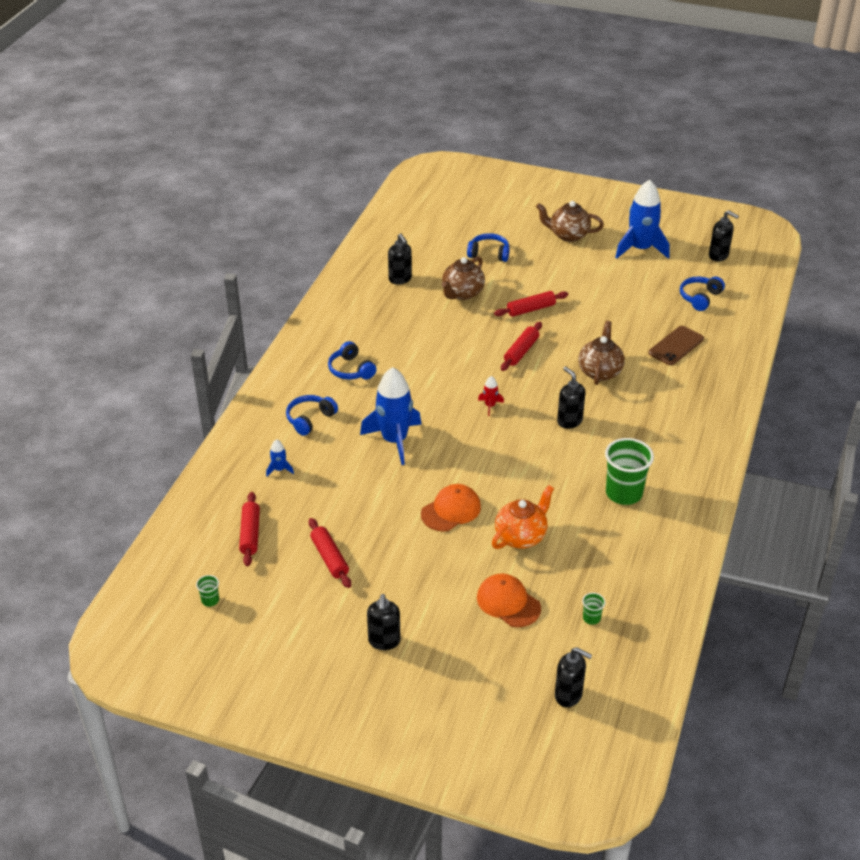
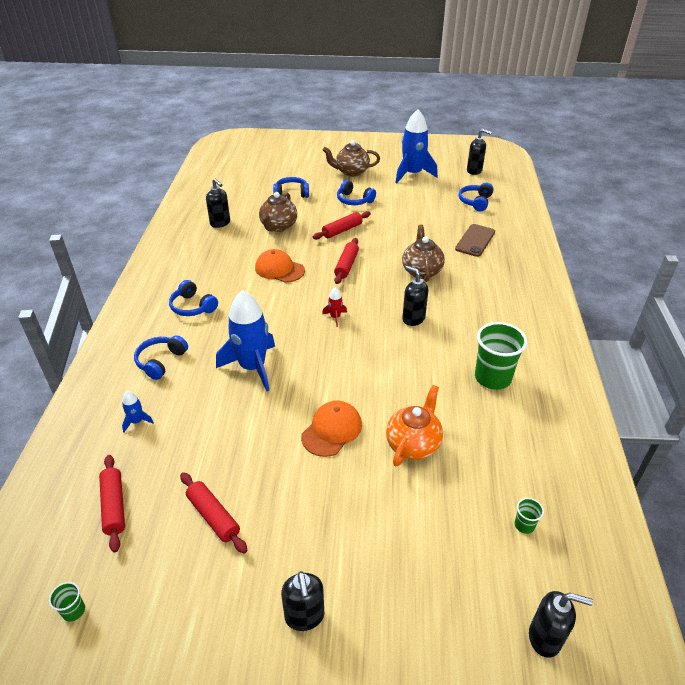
camera: 15 degrees left, 0 degrees up
(508, 602) = (429, 527): orange cap -> orange cap (279, 269)
(558, 273) = (354, 200): none -> blue headphones

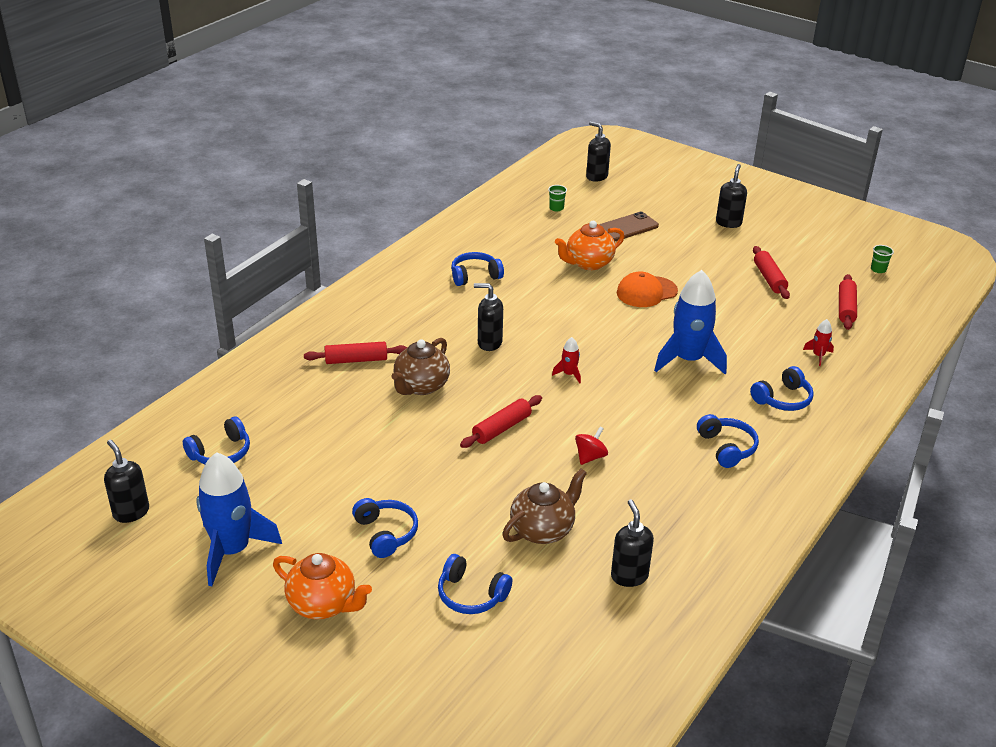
camera: 150 degrees left, 5 degrees down
(137, 421) = (818, 356): blue rocket -> red rocket
(279, 269) = (590, 457): orange cap -> red spinning top
(342, 230) = (458, 483): red rolling pin -> red rolling pin (356, 360)
(351, 172) = (323, 604): brown teapot -> orange teapot
(413, 319) = (489, 343): black soap dispenser -> black soap dispenser turned 120 degrees clockwise
(475, 240) = (308, 397): brown phone -> brown phone (626, 227)
(492, 378) = (475, 276): green cup -> blue headphones

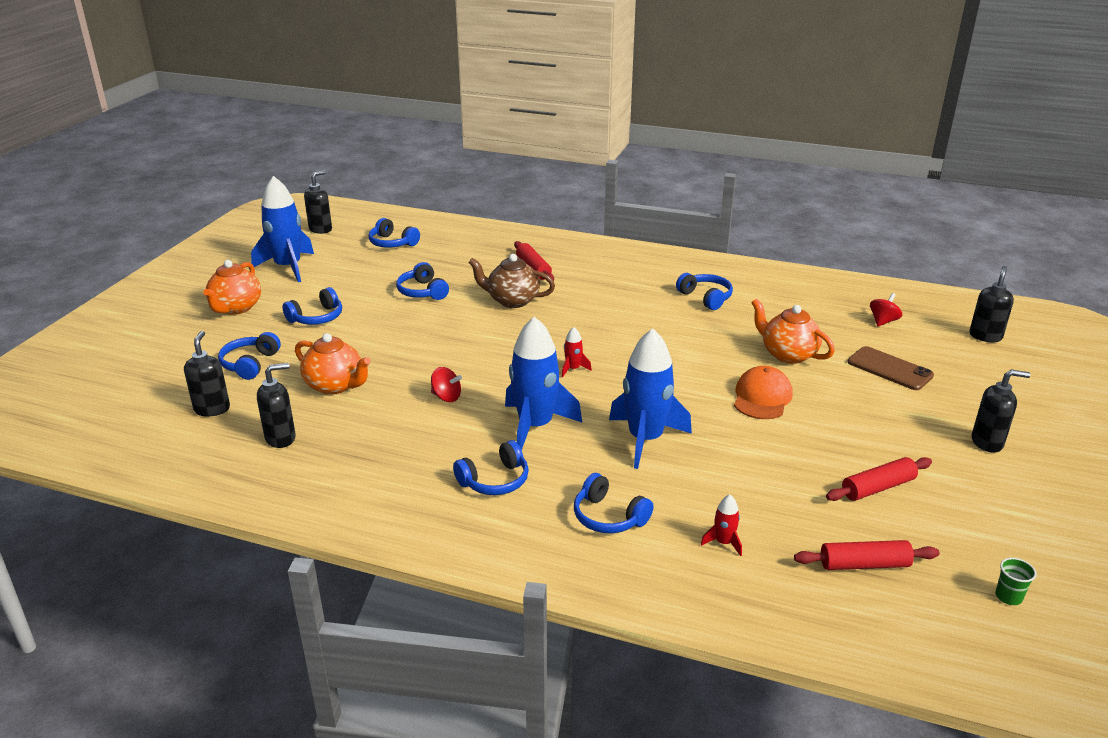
camera: 75 degrees right, 5 degrees down
(366, 444) = (422, 292): none -> blue headphones
(489, 343) = (598, 321): black soap dispenser -> black soap dispenser (212, 409)
(501, 428) = (470, 346): red rolling pin -> none
(543, 530) = (335, 385): brown teapot -> orange teapot
(556, 208) = (883, 321): green cup -> red spinning top
(646, 292) = (762, 397): orange cap -> orange cap turned 60 degrees clockwise
(654, 412) = (535, 426): none -> blue rocket

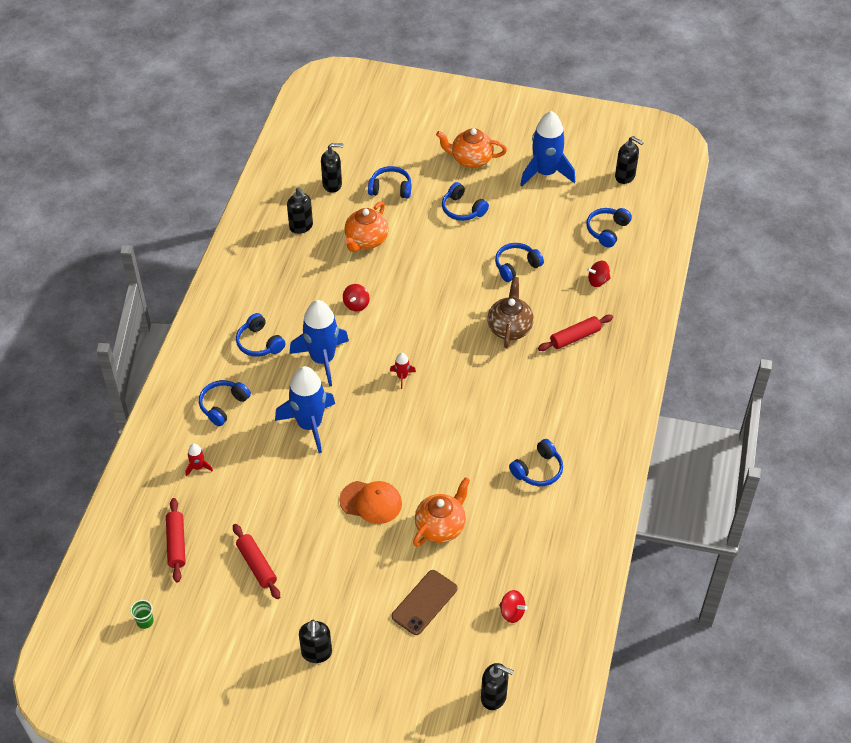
camera: 85 degrees right, 20 degrees up
(460, 252) = (598, 281): none -> red spinning top

